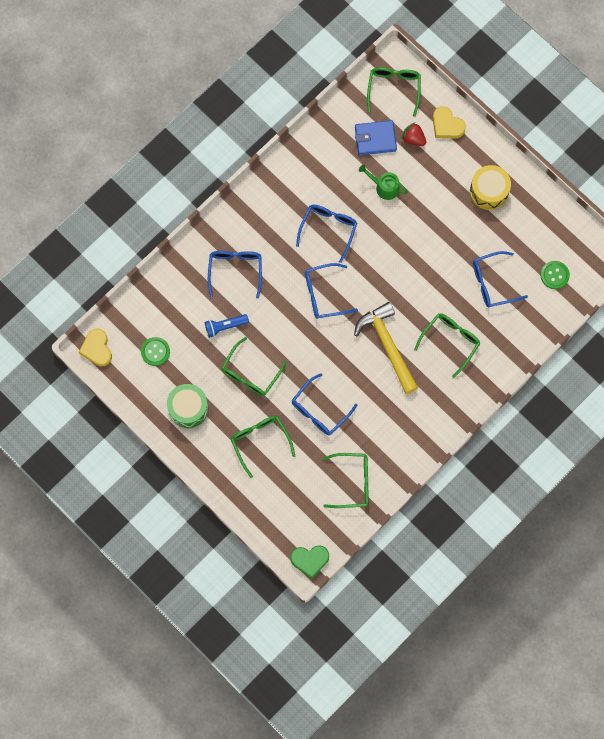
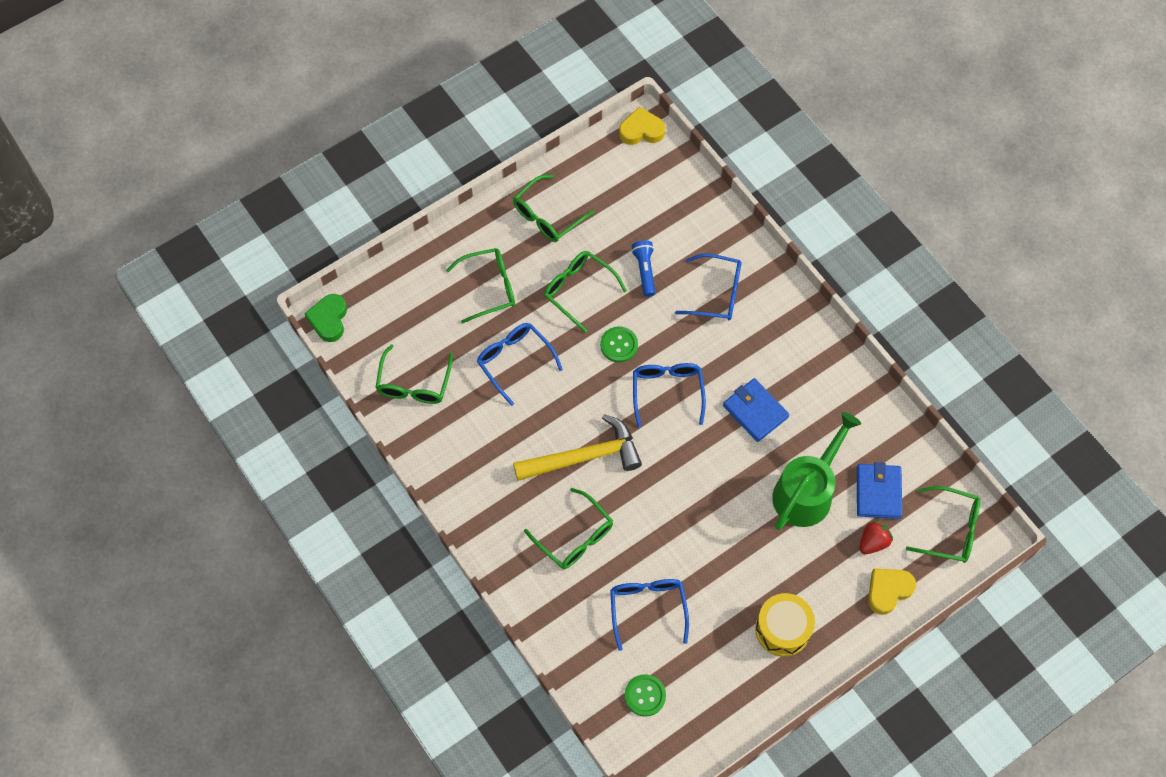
camera: 100 degrees right, 10 degrees down
(155, 351) = (626, 190): green button -> green button (619, 345)
(188, 408) = (548, 216): green drum -> green glasses
(328, 230) = (755, 411): blue glasses -> blue wallet
(384, 187) = (806, 492): green watering can -> green watering can, size x1.84

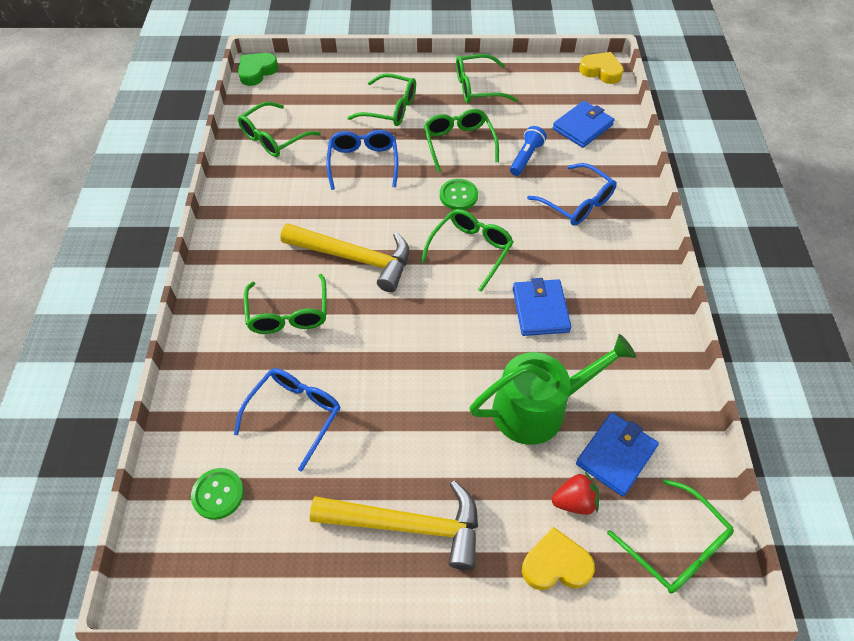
camera: 35 degrees right, 10 degrees down
(667, 392) = (470, 251): blue glasses -> green glasses
(668, 208) = (582, 127): none -> blue wallet
(782, 629) = (408, 525): yellow drum -> yellow hammer

